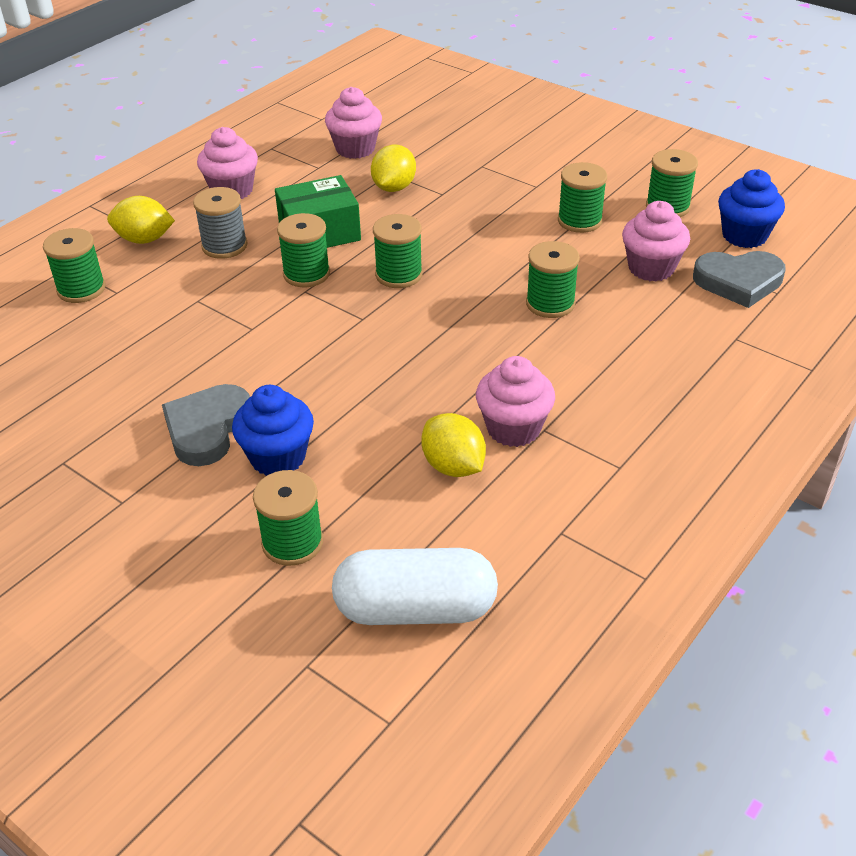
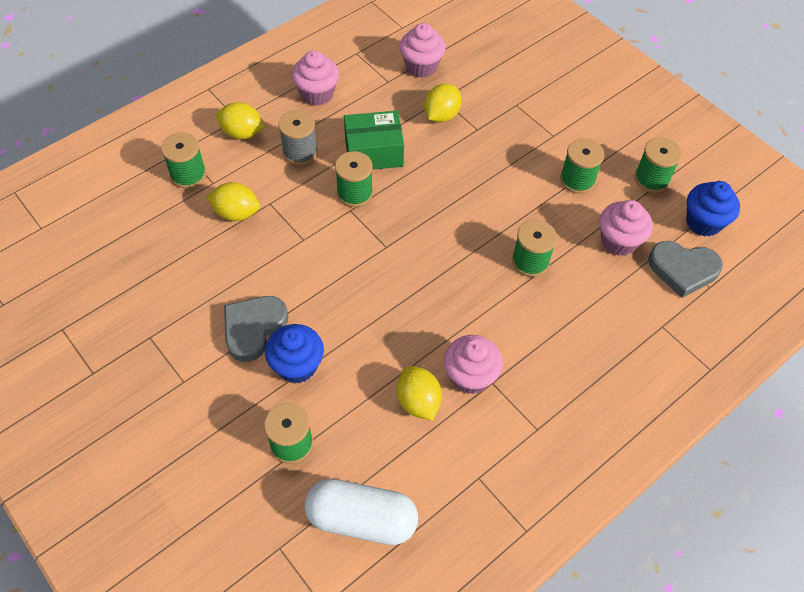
camera: 10 degrees right, 15 degrees up
(155, 316) = (236, 213): none -> yellow lemon
(399, 275) = (423, 208): green spool -> none

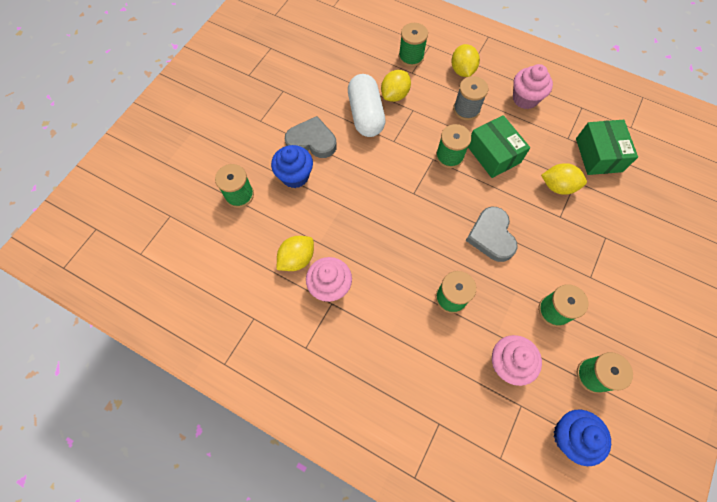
camera: 70 degrees right, 10 degrees up
(236, 213) = (395, 95): yellow lemon -> yellow lemon turned 45 degrees clockwise
(361, 519) = (201, 255): white capsule -> white capsule (366, 115)
(421, 66) = (598, 155): pink cupcake -> green box
(683, 270) = (506, 429): grey heart -> grey heart (491, 236)

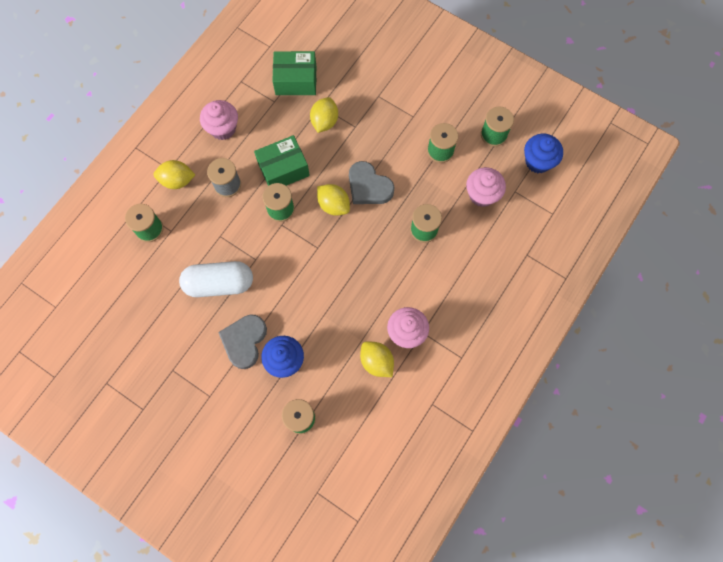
camera: 85 degrees left, 5 degrees up
(395, 95) = (198, 251): yellow lemon -> yellow lemon (333, 205)
(491, 236) = (368, 186): grey heart -> grey heart turned 45 degrees clockwise

